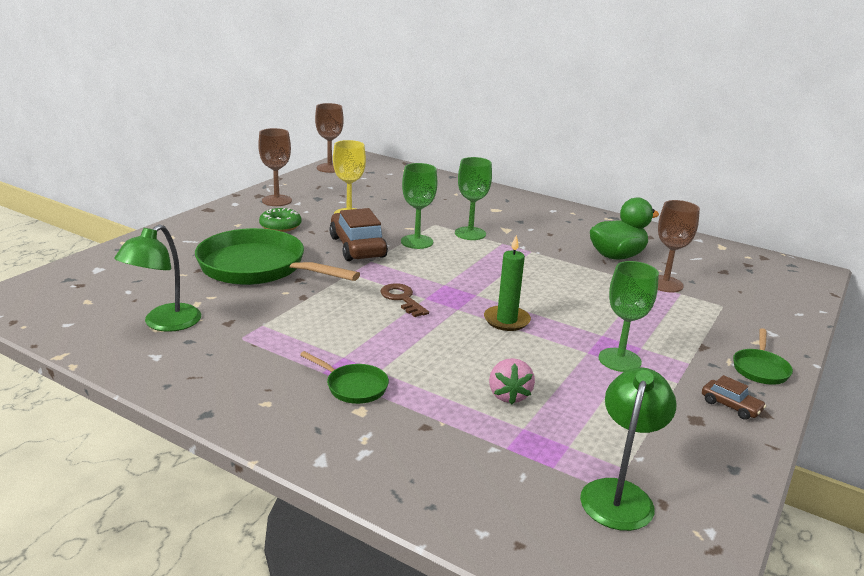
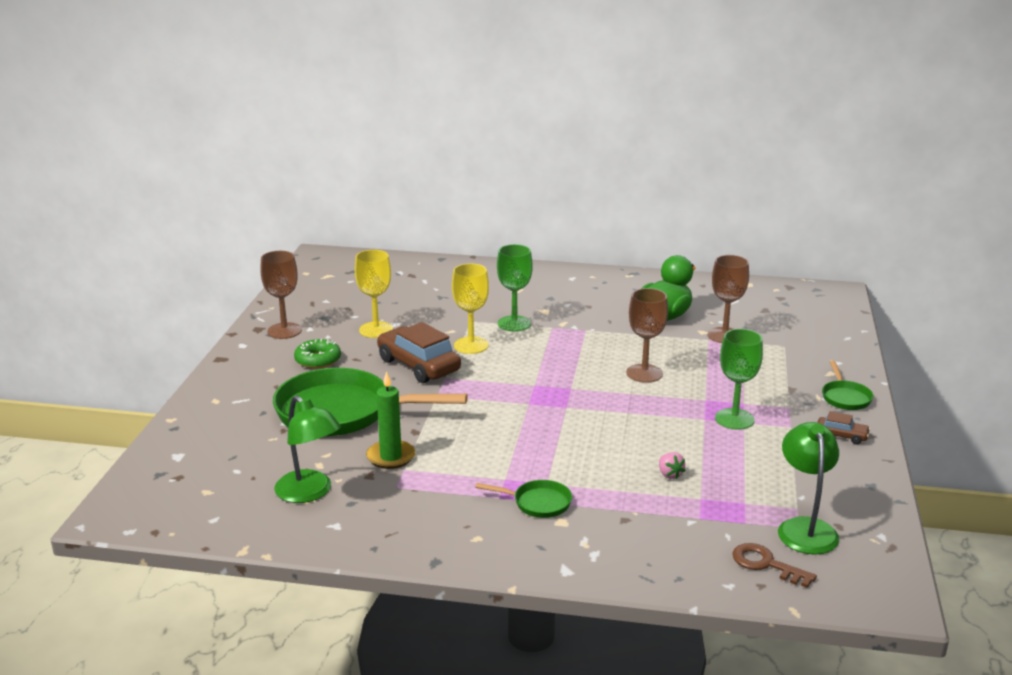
camera: 20 degrees left, 0 degrees up
(164, 323) = (310, 493): green lamp -> green lamp turned 45 degrees counterclockwise
(329, 168) = (302, 276): brown goblet -> brown goblet (644, 373)
(402, 299) = (508, 409): brown key -> brown key (766, 564)
(417, 242) = (471, 345): green goblet -> yellow goblet
(506, 320) = (617, 407): green candle -> green candle (391, 457)
(509, 395) = (669, 474): pink strawberry -> pink strawberry, size x0.66

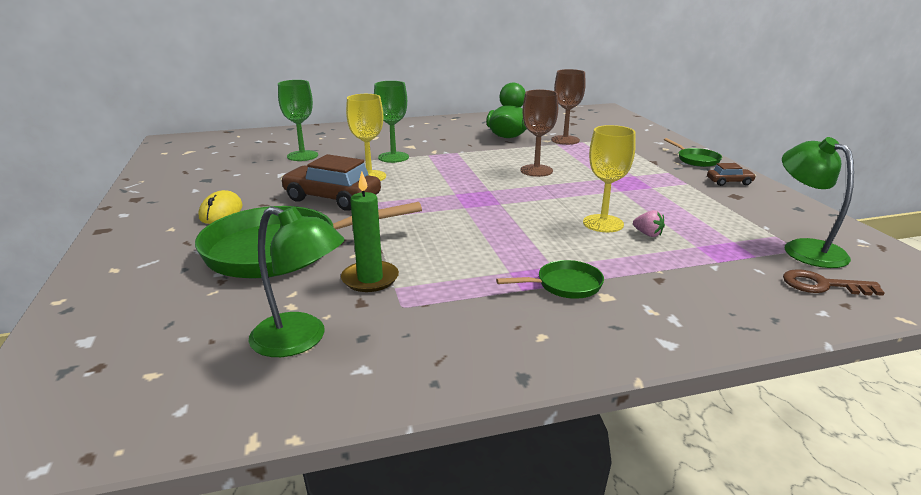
camera: 25 degrees left, 0 degrees up
(284, 331) = (167, 196): brown goblet -> none
(318, 360) = (221, 212): green donut -> yellow mouse
(376, 330) = (267, 180): yellow goblet -> yellow goblet (603, 223)
(734, 419) = (642, 186): green goblet -> green goblet (302, 156)

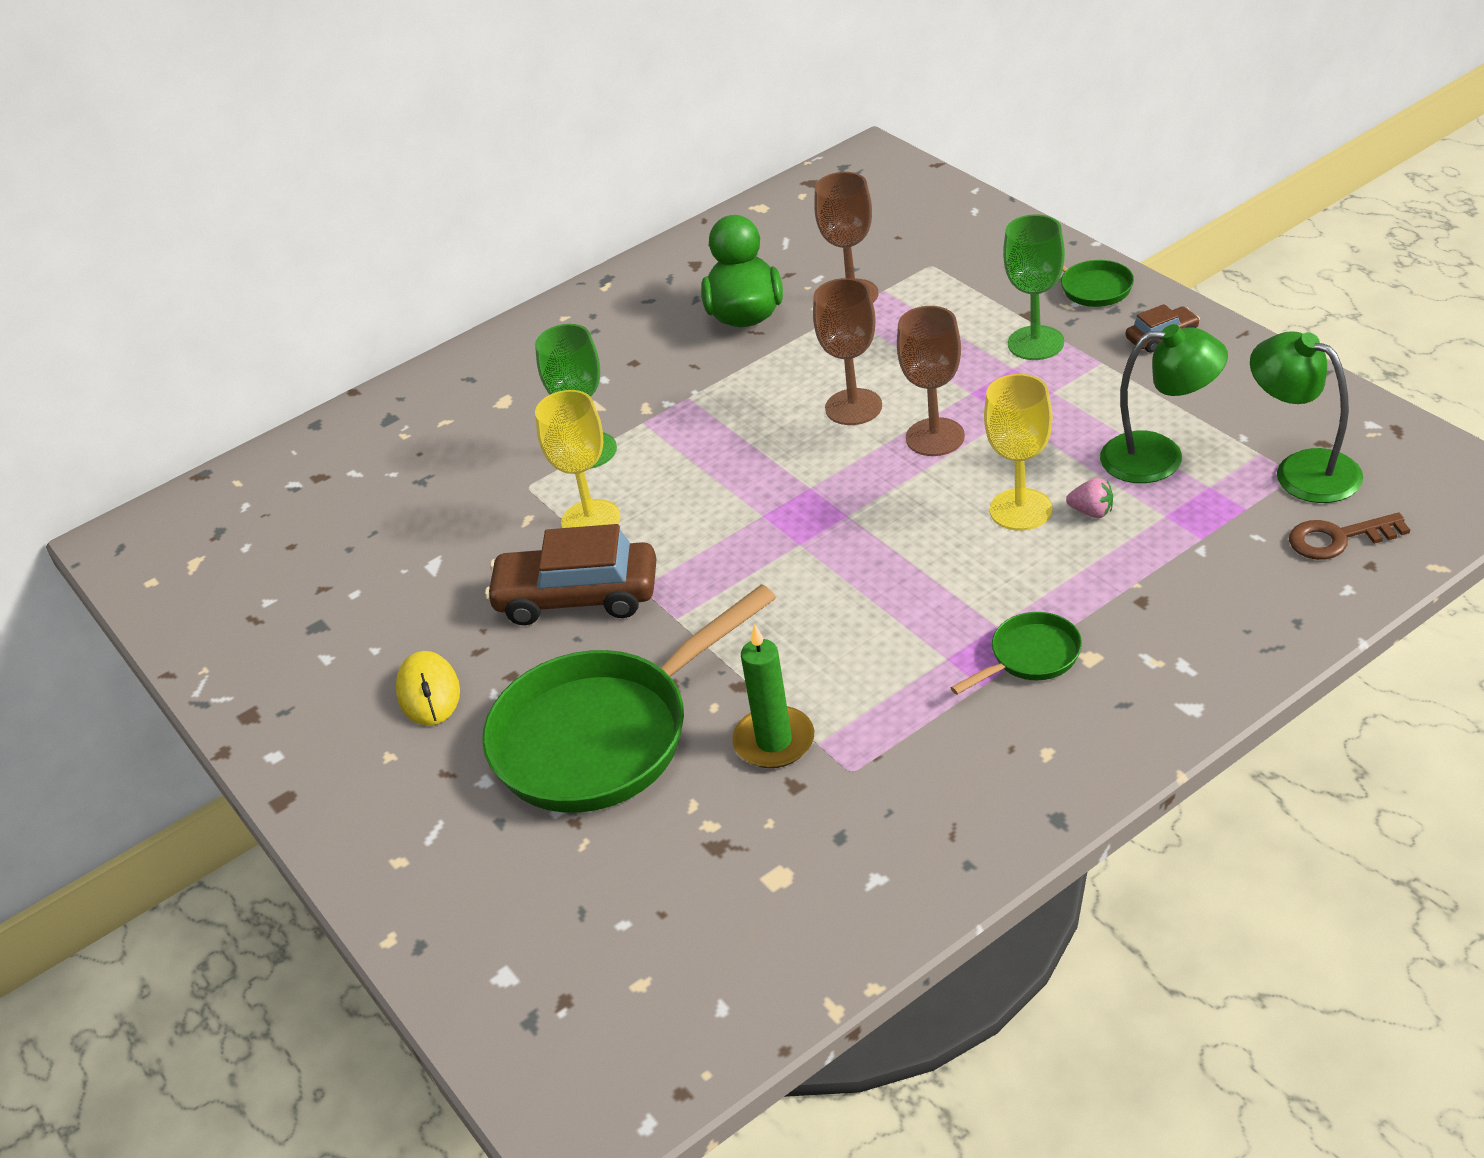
camera: 15 degrees left, 15 degrees up
(301, 339) = (769, 869): green lamp -> green lamp (1159, 457)
(302, 156) = (422, 502): green goblet -> green goblet (1035, 343)
(572, 188) = (935, 437): none -> brown goblet

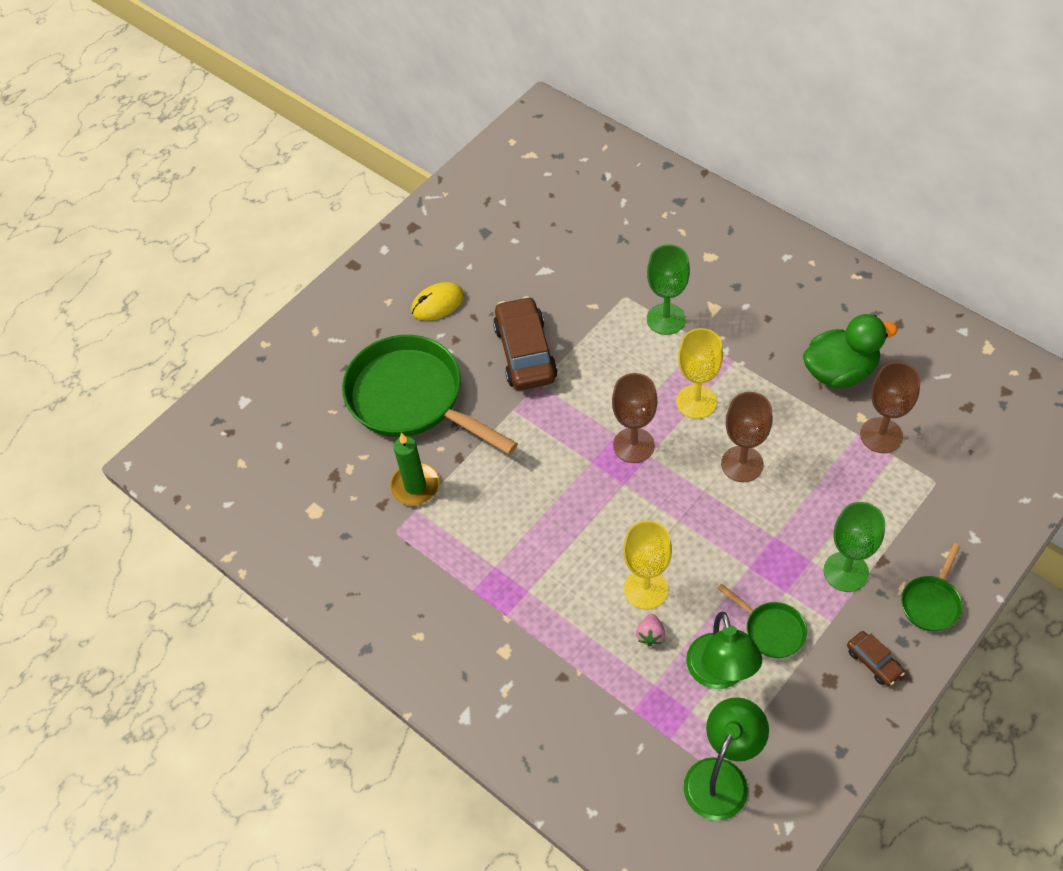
camera: 75 degrees right, 15 degrees up
(591, 520) = (597, 340): yellow goblet -> yellow goblet (696, 401)
(935, 437) = (717, 522): brown goblet -> brown goblet (633, 445)
(1030, 657) = (501, 615): green pan -> green pan (771, 630)
(1338, 538) = (645, 804): brown key -> none

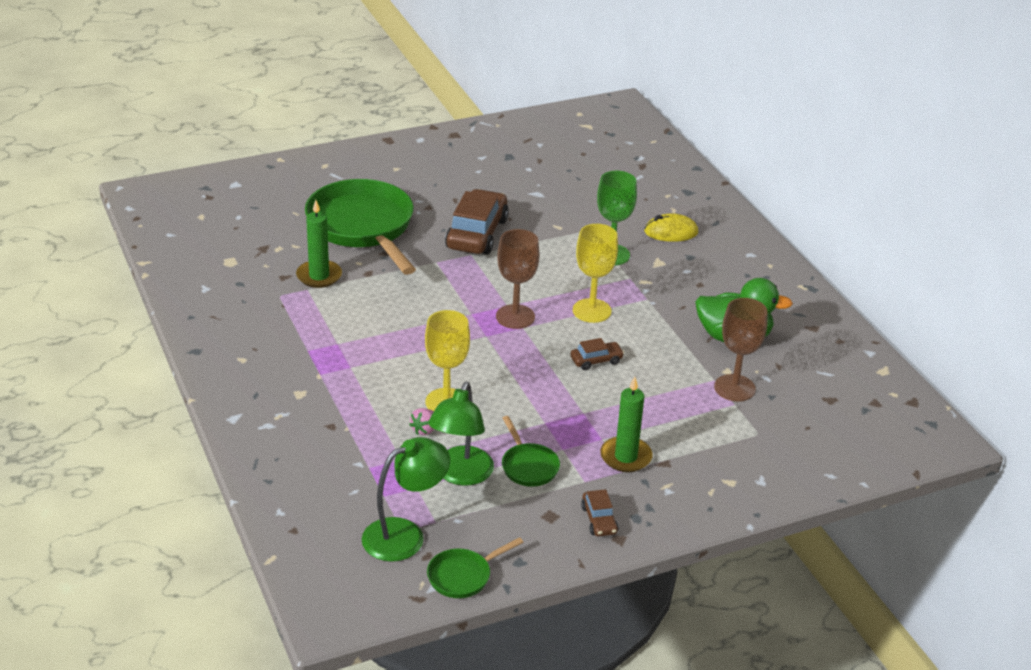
camera: 20 degrees right, 20 degrees down
(437, 304) = (433, 183): yellow mouse -> yellow mouse (671, 232)
(742, 464) = (596, 360): brown goblet -> brown car
(845, 572) = (626, 457): green goblet -> green candle
(931, 602) = (684, 504): green pan -> green pan (463, 576)

